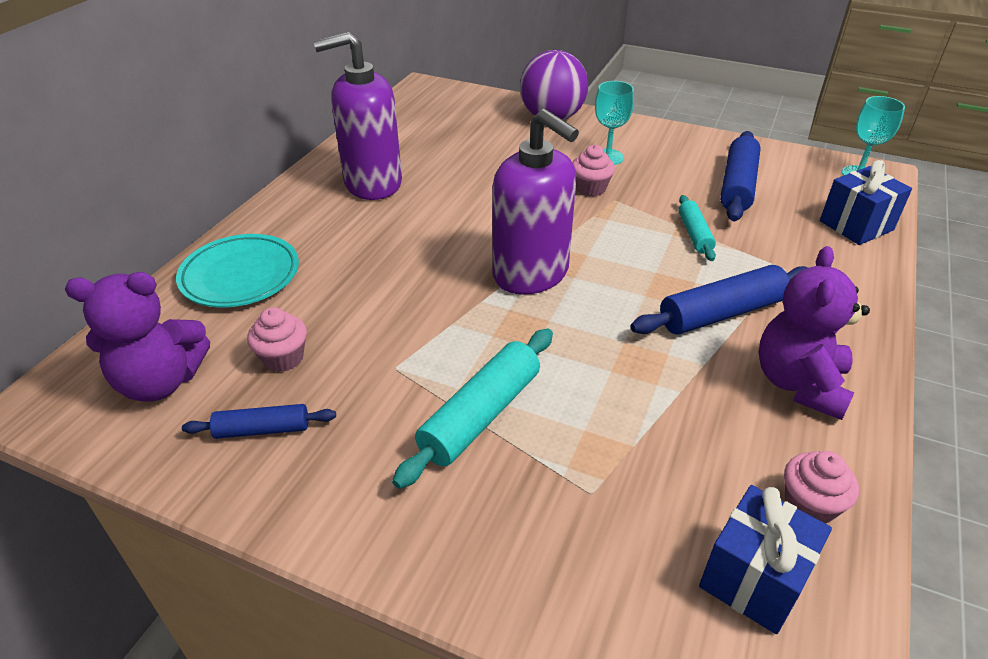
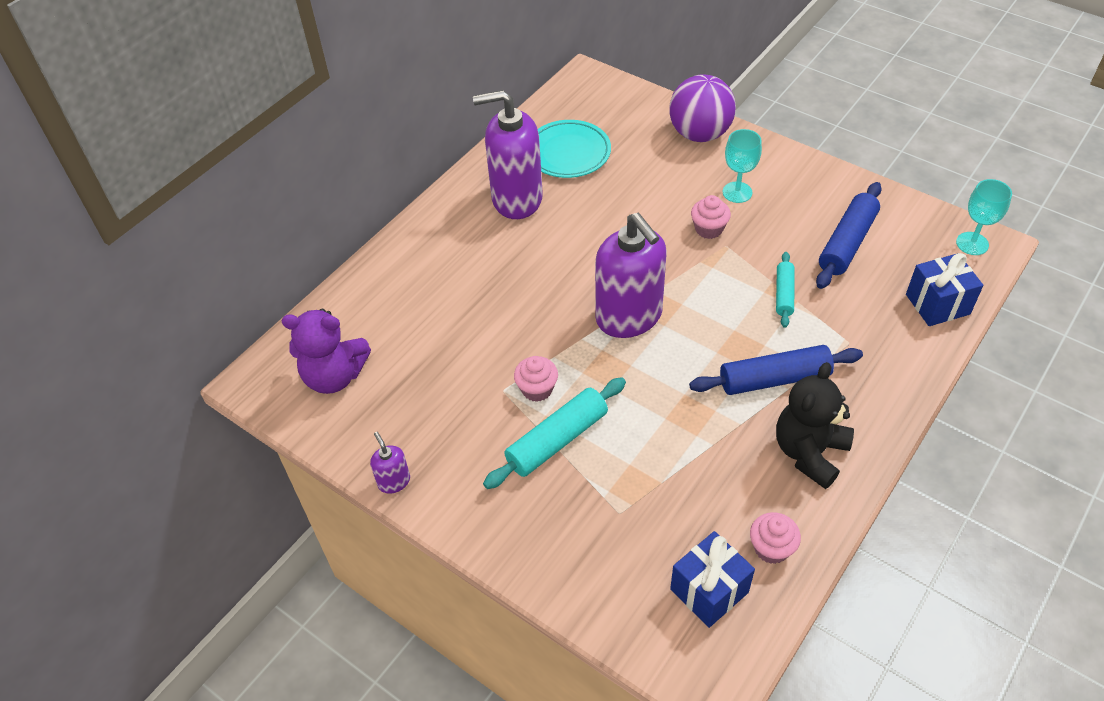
camera: 15 degrees right, 10 degrees up
(240, 276) = (397, 286): turquoise plate -> turquoise plate (568, 153)
(257, 503) = (394, 481): none -> purple soap dispenser
(262, 429) = (402, 426): blue rolling pin -> none
(283, 358) = (422, 369): pink cupcake -> pink cupcake (537, 389)
(799, 383) = (809, 452): purple teddy bear -> black teddy bear

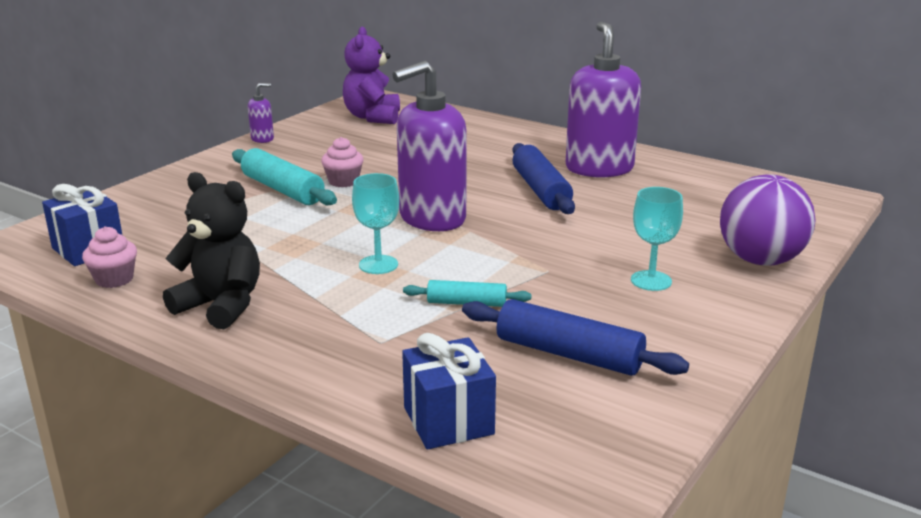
camera: 85 degrees right, 25 degrees down
(568, 153) = (683, 189): turquoise plate -> none
(708, 229) = (576, 261): pink cupcake -> none
(774, 379) = (331, 290): blue rolling pin -> blue rolling pin (541, 190)
(972, 243) = (590, 473): turquoise goblet -> turquoise goblet (378, 265)

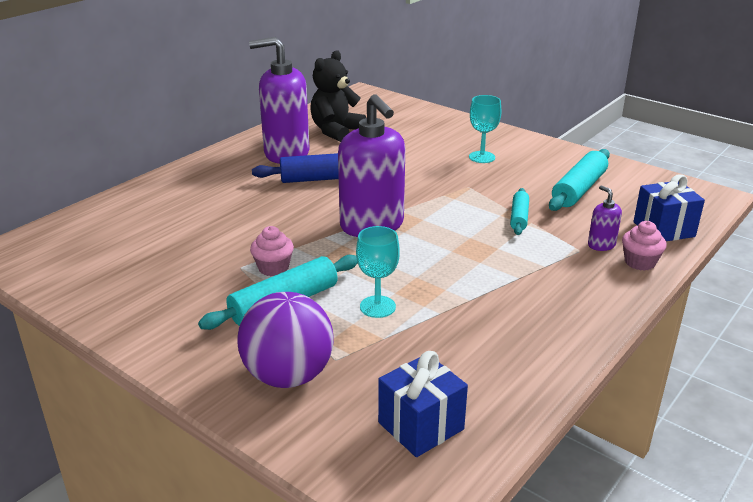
camera: 85 degrees left, 5 degrees up
(114, 279) = (492, 394): pink cupcake -> pink cupcake (639, 262)
(221, 305) = (537, 323): black teddy bear -> black teddy bear (336, 131)
(262, 139) = (111, 325): purple soap dispenser -> purple soap dispenser (601, 245)
(373, 117) = (82, 251): purple teddy bear -> none
(378, 265) = (459, 250): turquoise goblet -> turquoise goblet (377, 307)
(569, 354) = (579, 189): blue rolling pin -> turquoise rolling pin
(760, 260) = (453, 125): purple ball -> purple ball (288, 375)

